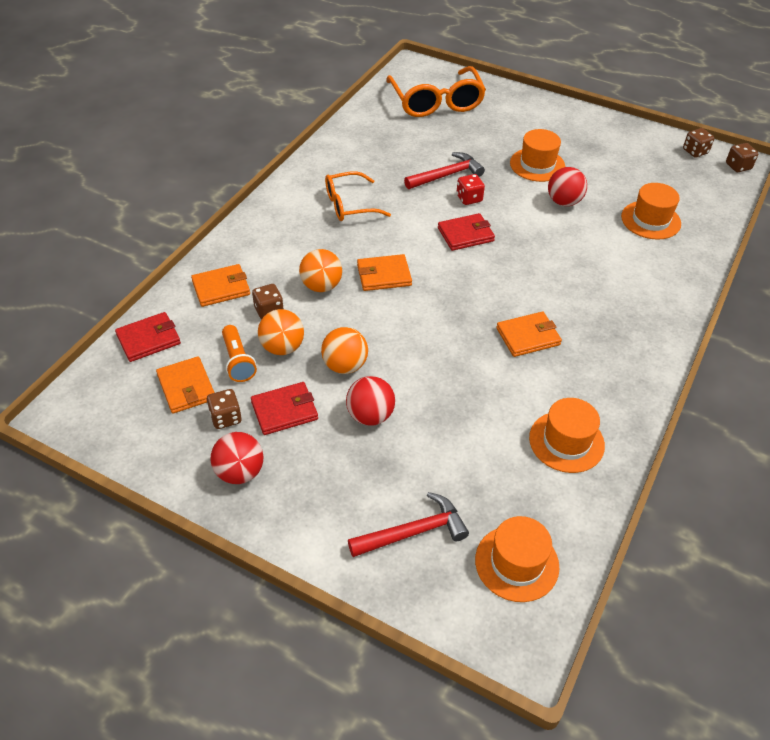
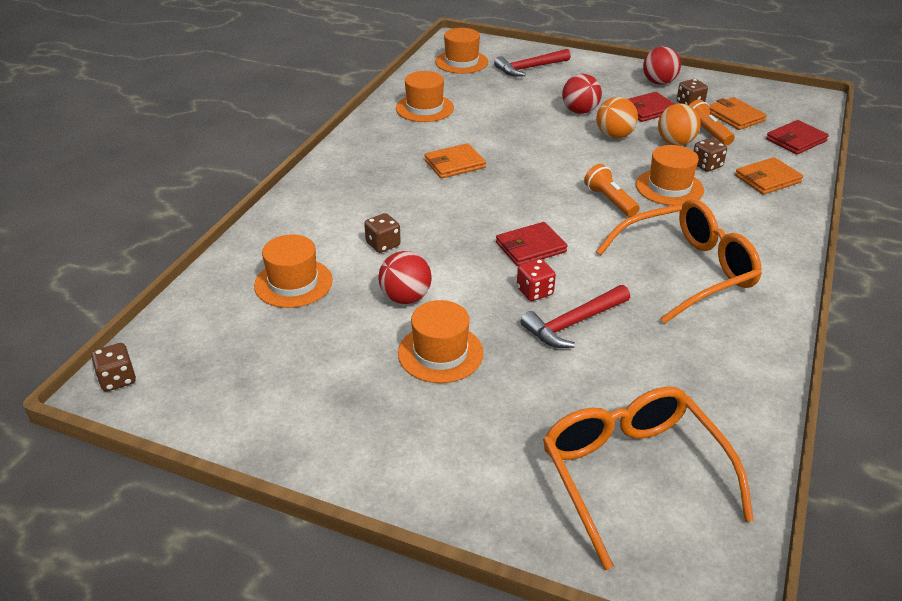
camera: 175 degrees right, 10 degrees down
(321, 286) = (669, 187): orange ball -> orange hat
(349, 205) = (687, 270): orange glasses -> orange glasses, size x1.58
(384, 275) = (610, 201): orange wallet -> orange flashlight
(695, 151) = (173, 403): brown dice -> brown dice (383, 244)

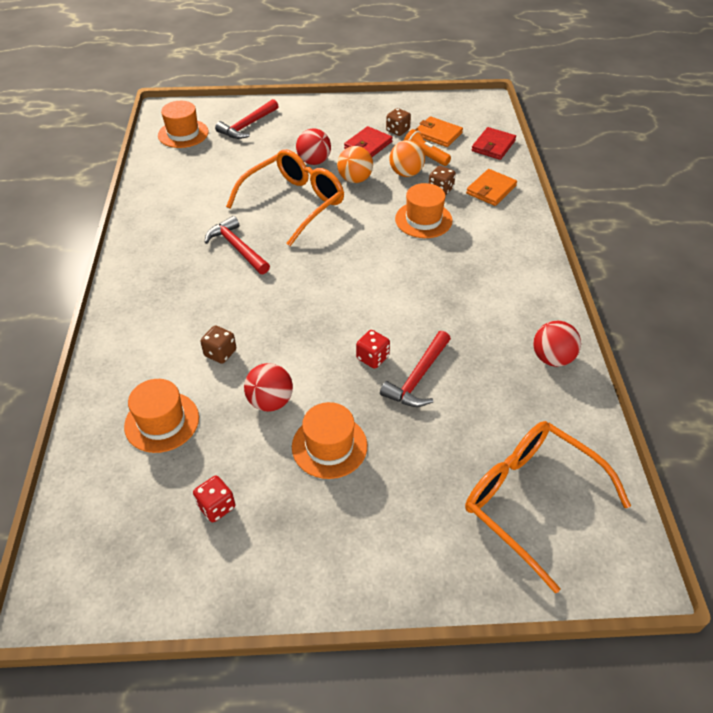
camera: 25 degrees left, 10 degrees up
(117, 379) = (53, 588): brown dice -> none
(299, 366) = (216, 506): none -> red dice
(424, 108) = (177, 194): orange hat -> none
(454, 164) = (237, 247): orange wallet -> red hammer
(531, 247) = (346, 314): red wallet -> none
(610, 201) = (385, 247): orange flashlight -> none
(659, 82) = (362, 114): red ball -> red ball (552, 358)
(687, 270) = (476, 296): orange glasses -> orange glasses (294, 203)

